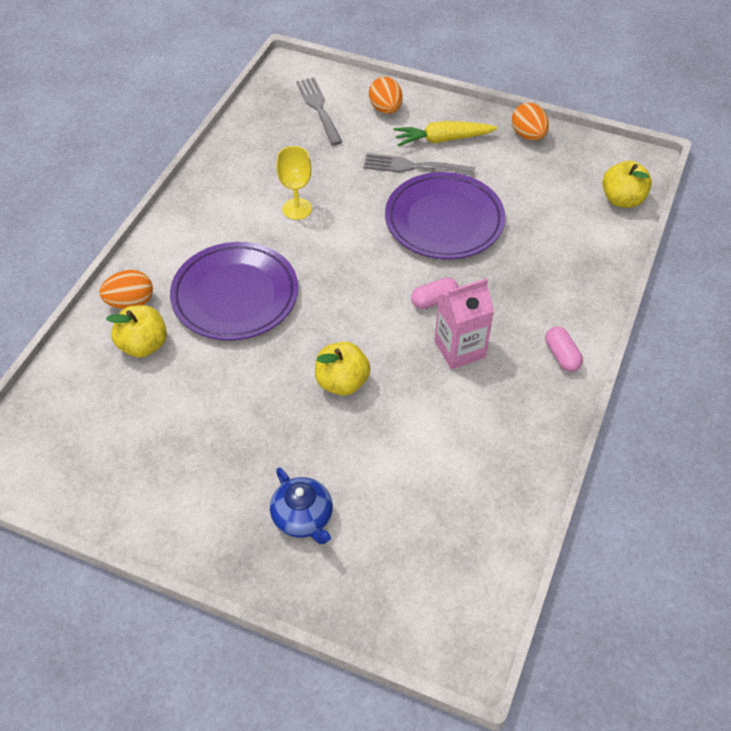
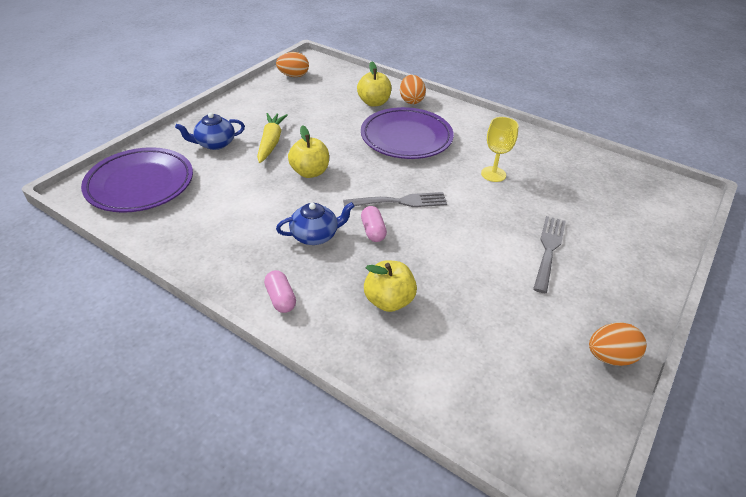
camera: 100 degrees right, 10 degrees down
(319, 108) = (630, 202): grey fork -> grey fork (399, 202)
(385, 109) = (638, 246): orange egg -> orange egg (293, 76)
(442, 140) = (593, 279): yellow carrot -> yellow carrot (271, 142)
(444, 221) = (470, 256): purple plate -> purple plate (140, 184)
(460, 349) = (315, 235): pink carton -> blue teapot
(561, 356) = (280, 298): pink capsule -> pink capsule turned 75 degrees clockwise
(622, 199) = (491, 423): yellow apple -> yellow apple (389, 301)

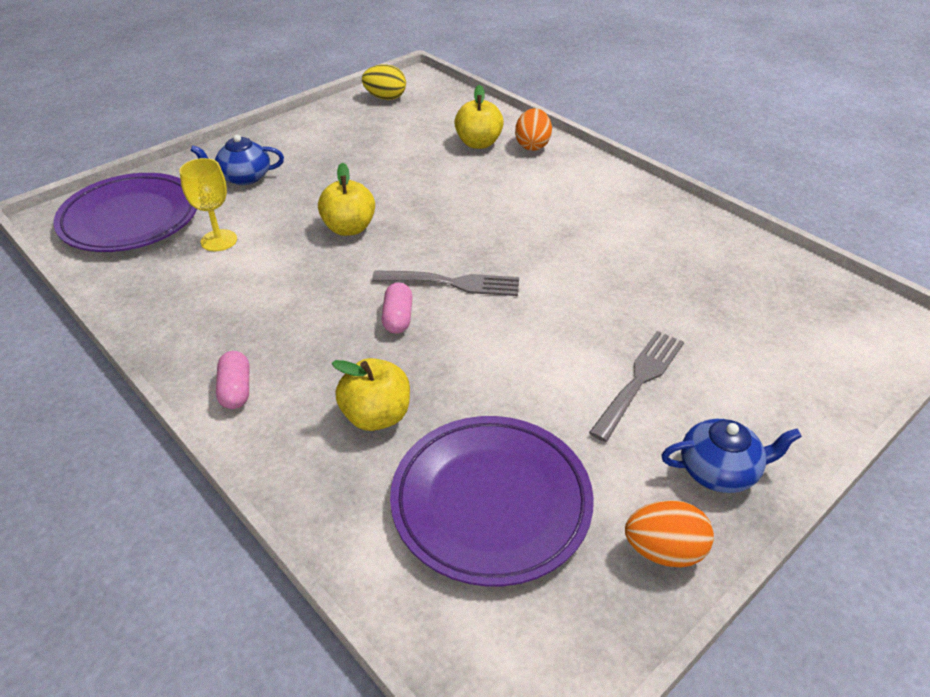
camera: 15 degrees right, 0 degrees up
(271, 142) = (316, 183): yellow carrot -> none
(293, 76) = (385, 98): orange egg -> yellow egg
(315, 235) = (318, 313): blue teapot -> blue teapot (719, 471)
(406, 138) = (502, 196): purple plate -> purple plate (491, 502)
(493, 174) = (605, 261): yellow goblet -> yellow goblet (219, 240)

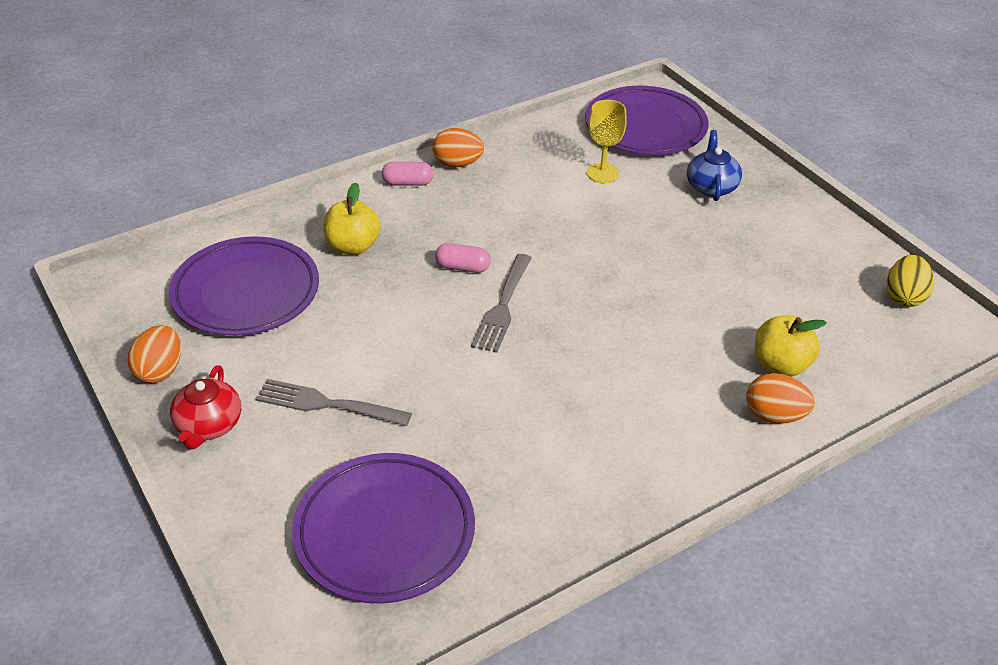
camera: 100 degrees right, 0 degrees up
(194, 351) = (457, 164): none -> orange egg
(349, 228) = (608, 248): yellow apple -> none
(639, 380) = (327, 404): grey fork -> grey fork turned 150 degrees clockwise
(719, 471) = (209, 425): blue teapot -> red teapot
(759, 313) = (384, 532): none -> purple plate

